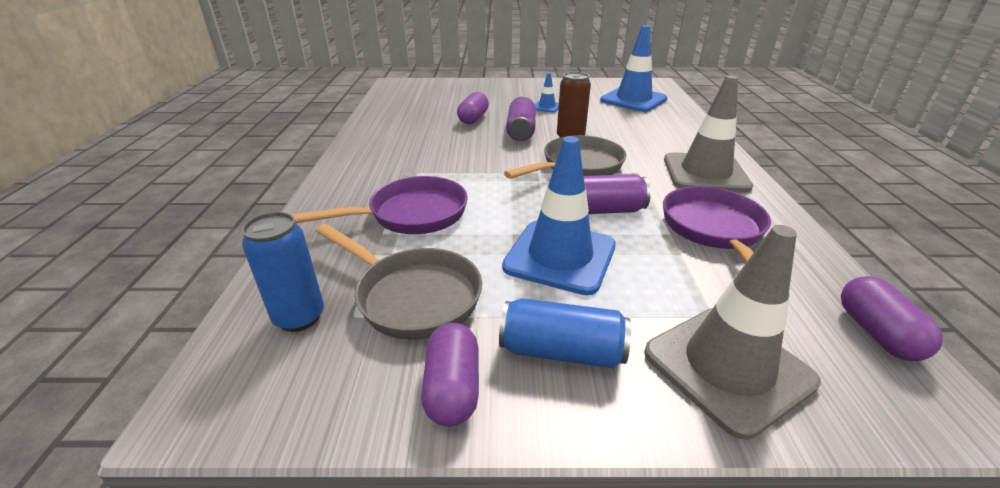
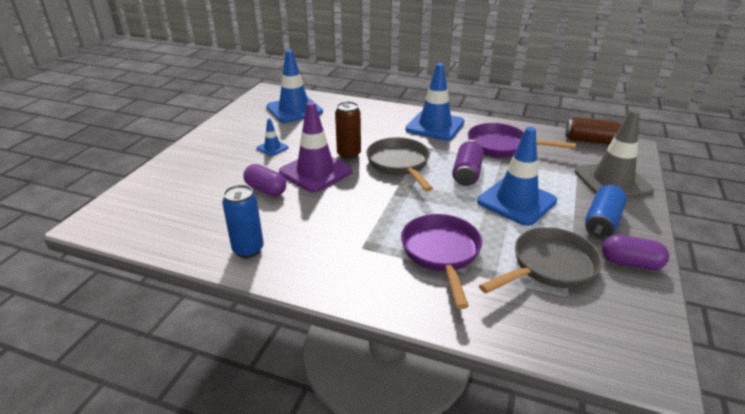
camera: 70 degrees left, 0 degrees up
(299, 317) = (567, 322): blue can -> blue can (248, 249)
(521, 131) = (315, 172): purple can -> purple traffic cone
(705, 173) = (435, 126): grey traffic cone -> blue traffic cone
(877, 333) = (591, 141): purple capsule -> brown can

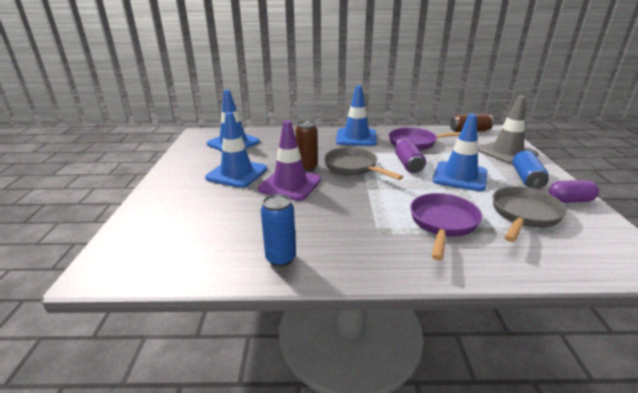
camera: 20 degrees left, 5 degrees down
(266, 190) = (257, 206): purple capsule -> none
(272, 148) = (237, 173): blue traffic cone -> blue traffic cone, size x2.15
(441, 253) = (442, 223): purple pan -> purple pan turned 45 degrees clockwise

